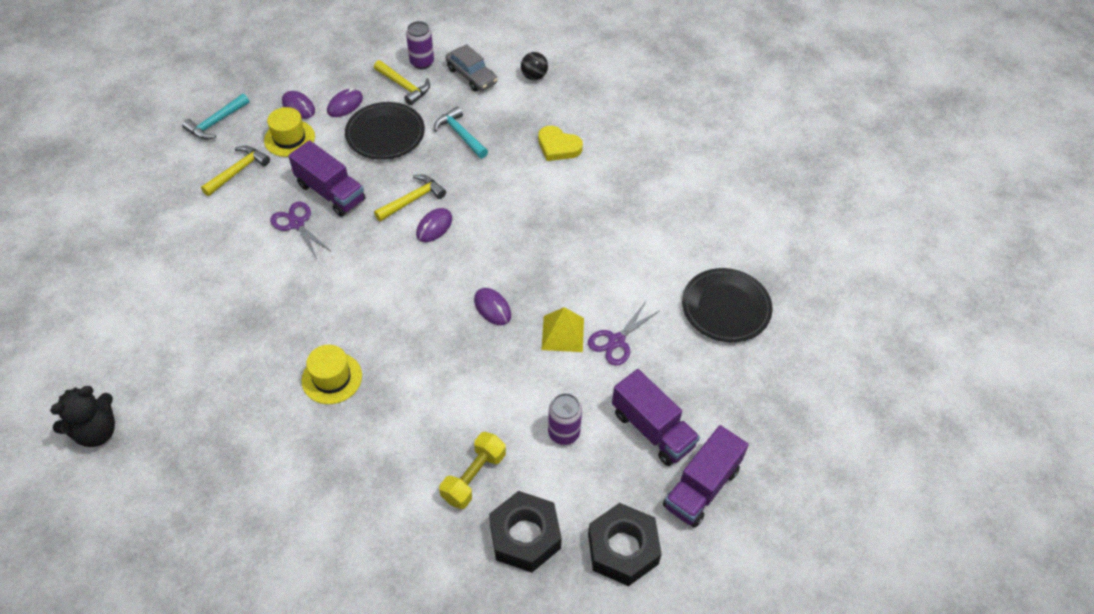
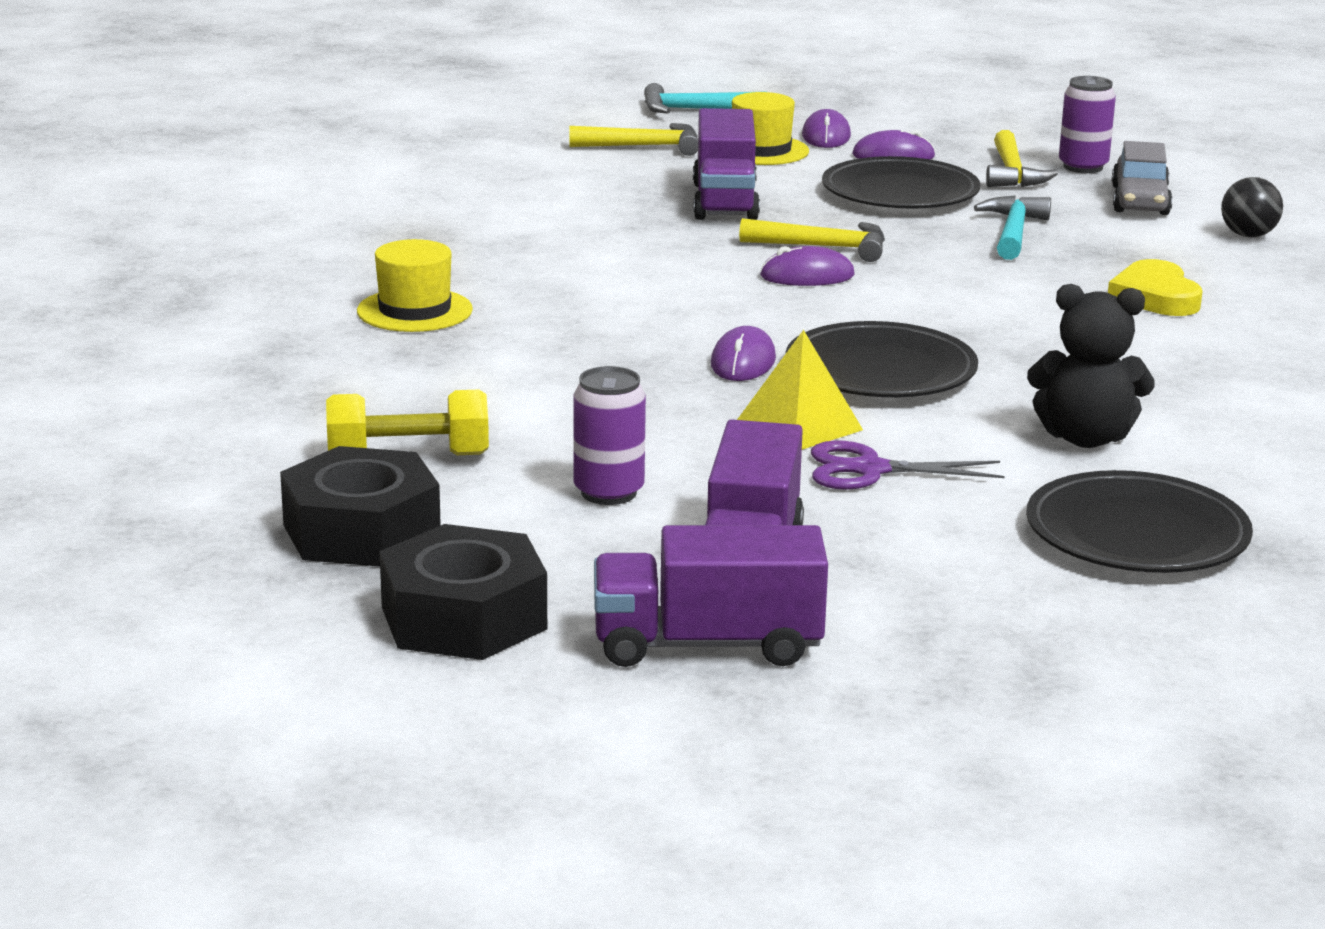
camera: 50 degrees right, 30 degrees down
(97, 431) = (103, 225): black teddy bear -> black teddy bear (1085, 438)
(296, 224) = (629, 203): purple scissors -> none
(541, 274) = (880, 371): none -> black plate

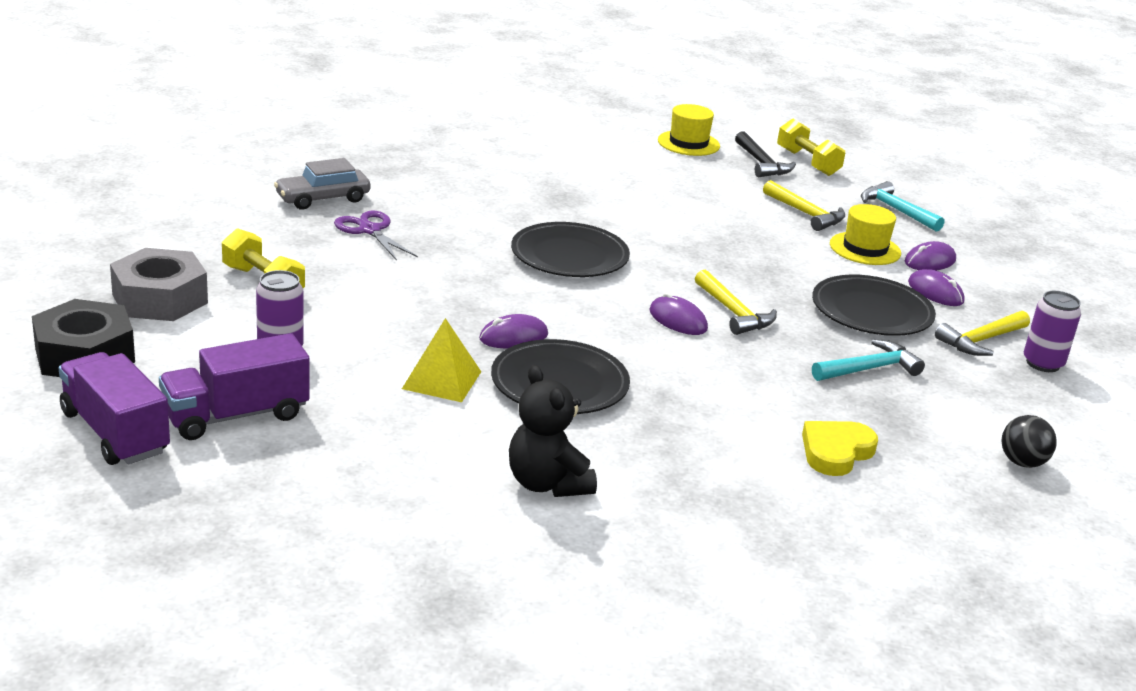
camera: 50 degrees right, 5 degrees up
(361, 531) = (160, 299): black nut -> grey nut
(414, 310) = (456, 227): yellow hat -> yellow hat (688, 143)
(490, 124) = (761, 163): none -> black hammer
(521, 105) = (807, 162): none -> yellow dumbbell
(725, 201) = (758, 262): purple truck -> none
(870, 470) = (404, 420): purple scissors -> purple scissors (370, 230)
(1136, 534) = (414, 541): black plate -> black plate (569, 256)
(1140, 200) = (1015, 401): grey car -> grey car (323, 199)

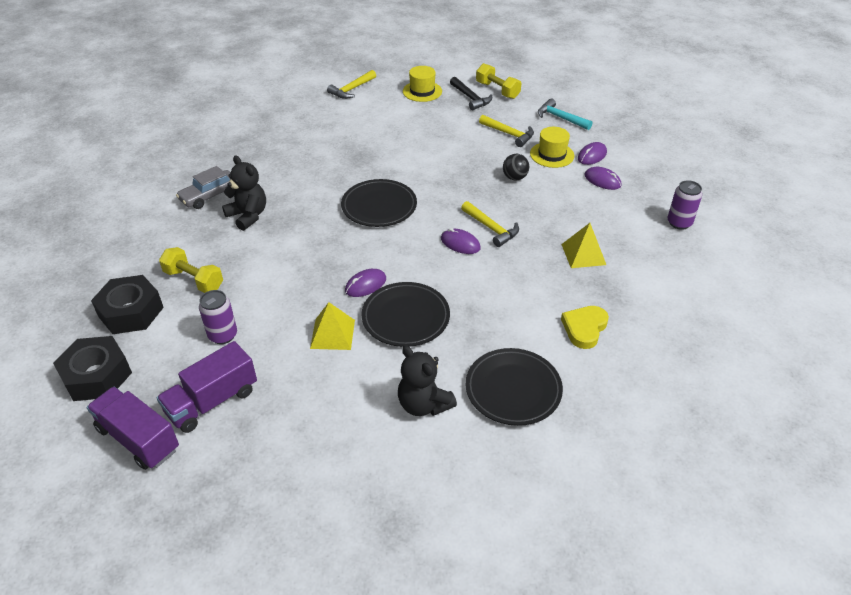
camera: 10 degrees left, 15 degrees up
(160, 299) = (131, 312): grey nut -> black nut
(370, 230) = (248, 216): purple scissors -> black teddy bear
(869, 369) = (583, 254): turquoise hammer -> yellow pyramid
(871, 312) = (571, 206): black plate -> black plate (513, 389)
(981, 341) = (639, 213): yellow hammer -> yellow hammer (351, 89)
(1022, 462) = (691, 307): black ball -> black ball (514, 177)

